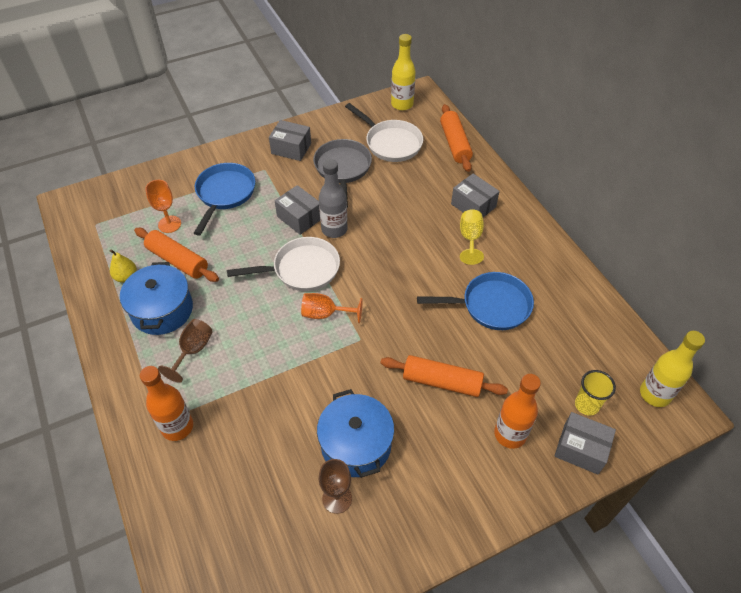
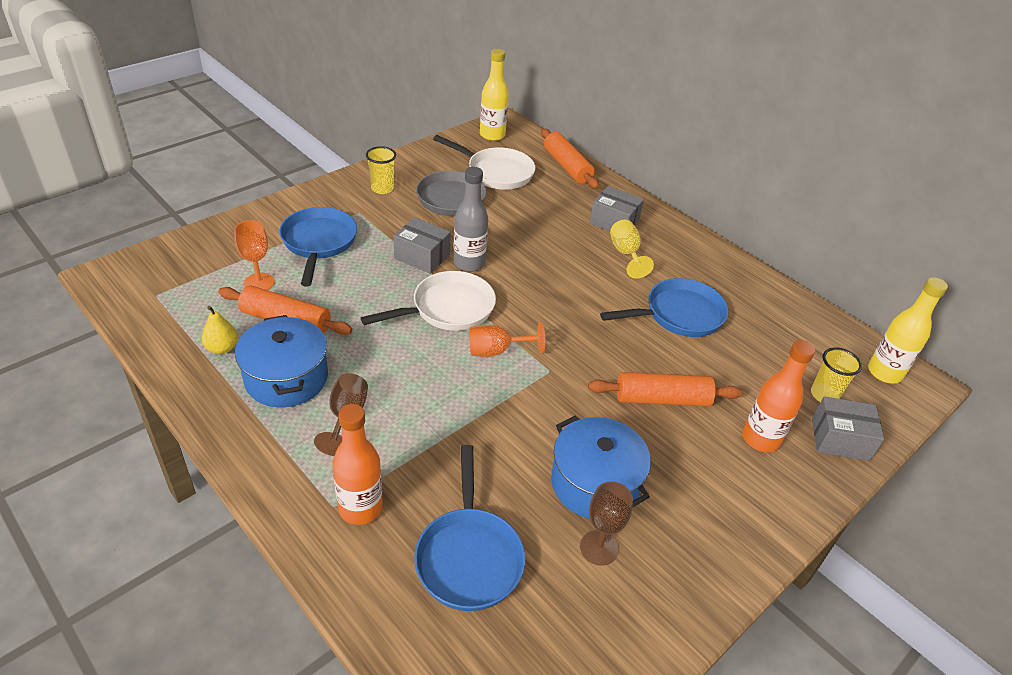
camera: 20 degrees left, 10 degrees down
(239, 483) = (469, 557): none -> blue pan
(291, 148) = (382, 188): grey box -> yellow cup

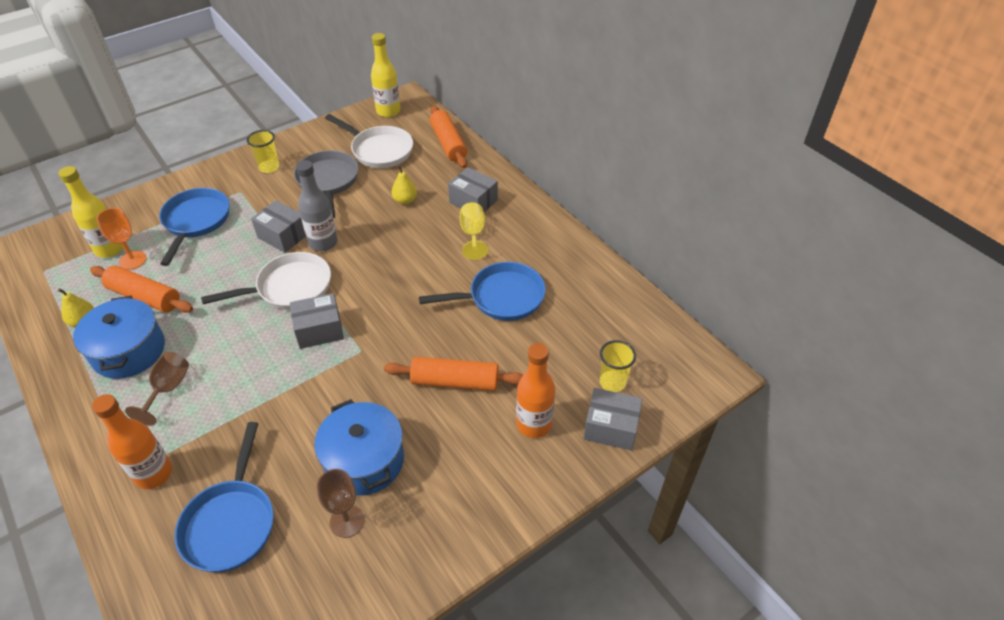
camera: 10 degrees right, 5 degrees up
(496, 351) = (319, 330): orange goblet -> grey box
(542, 221) = (405, 200): none -> yellow pear
(884, 372) = (682, 361): yellow bottle -> yellow bottle (110, 249)

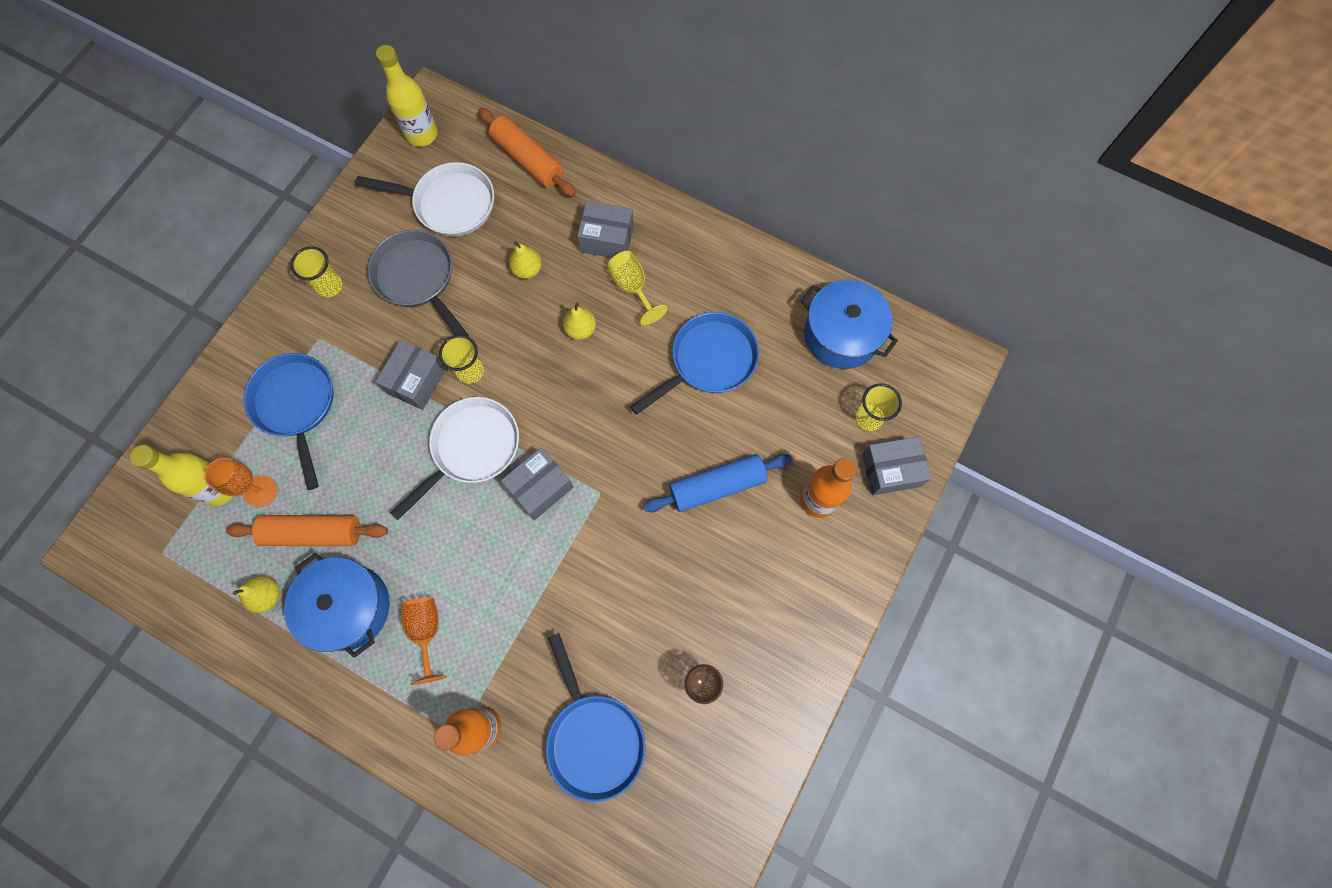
camera: 25 degrees left, 25 degrees up
(168, 389) = (426, 631): brown goblet -> orange goblet
(283, 235) = (416, 381): grey box -> grey box turned 75 degrees counterclockwise
(323, 243) = (470, 371): grey bottle -> yellow cup
(364, 460) = (679, 614): blue pot -> blue pot (841, 334)
(418, 246) = (580, 329): none -> yellow pear
(455, 381) = (717, 486): orange rolling pin -> blue rolling pin

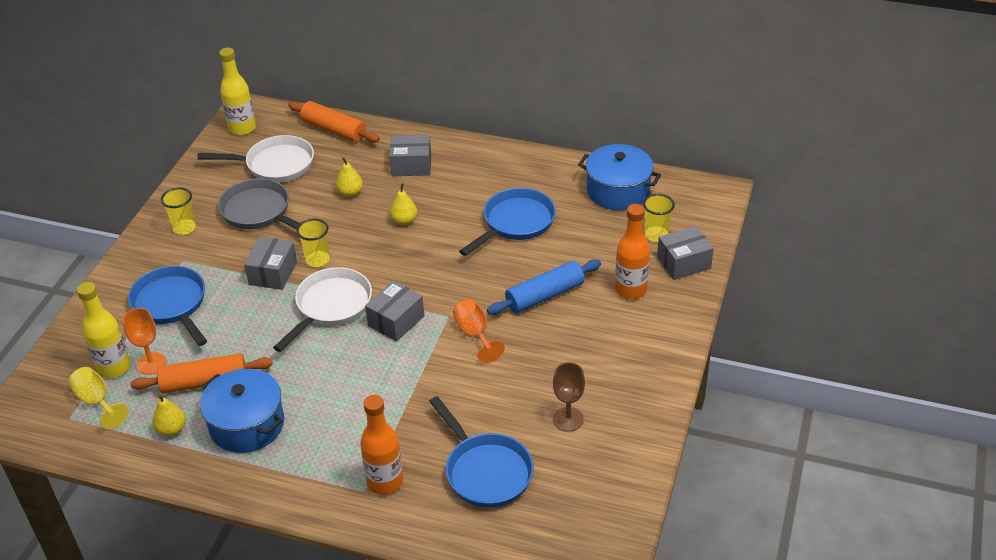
camera: 10 degrees left, 30 degrees down
(426, 631) = (320, 428): orange goblet -> orange goblet (475, 334)
(632, 287) = (440, 190): yellow goblet -> yellow goblet (97, 402)

